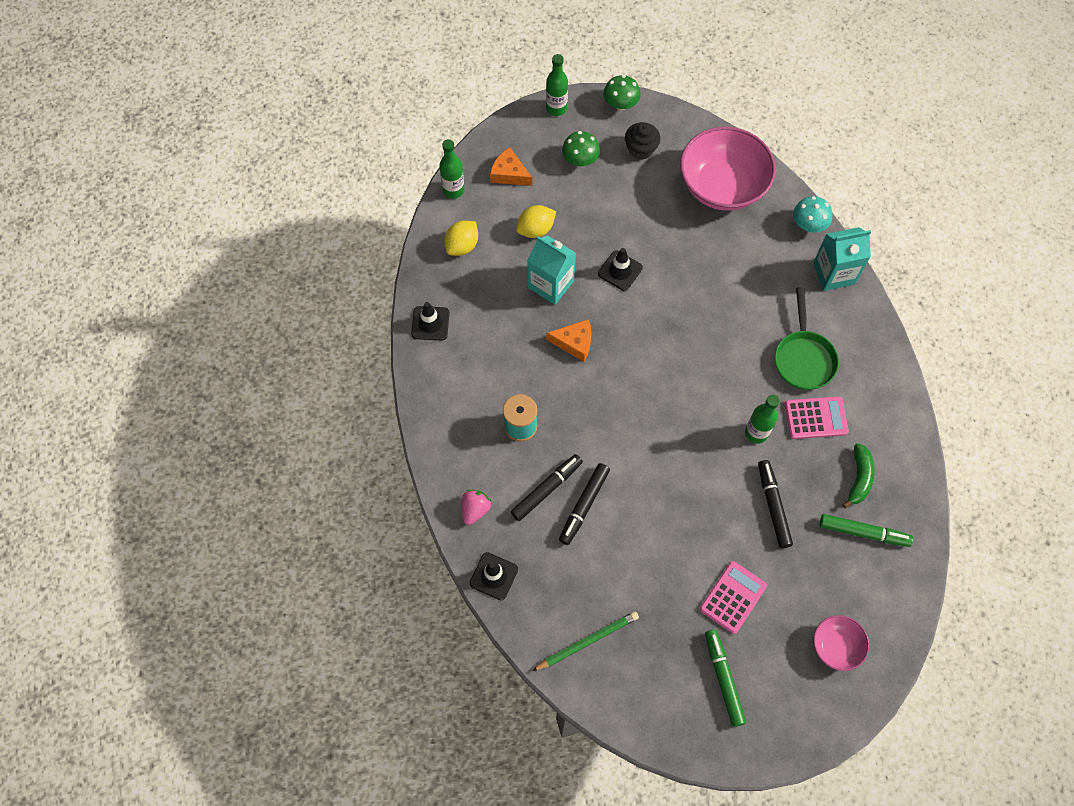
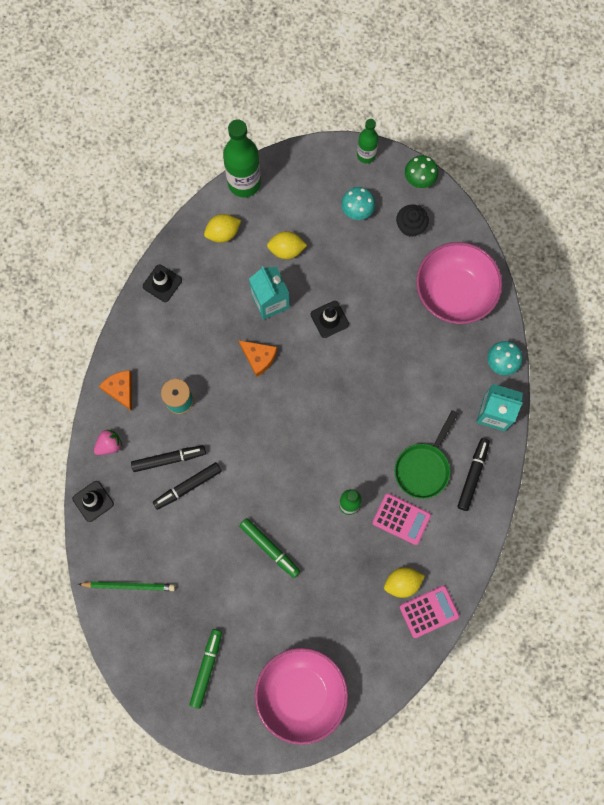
camera: 30 degrees right, 10 degrees up
(453, 190) = (244, 183): green bottle -> green bottle, size x1.73
(509, 173) = (295, 192): orange cheese -> orange cheese (121, 389)
(580, 159) = (357, 209): green mushroom -> turquoise mushroom
(733, 597) = (251, 615): pink calculator -> pink calculator (429, 611)
(773, 506) = (324, 567): black marker -> black marker (472, 475)
(836, 646) = (301, 693): pink bowl -> pink bowl, size x2.01
(859, 478) = (402, 583): green banana -> yellow lemon
(863, 532) = (377, 624): green marker -> green marker (269, 548)

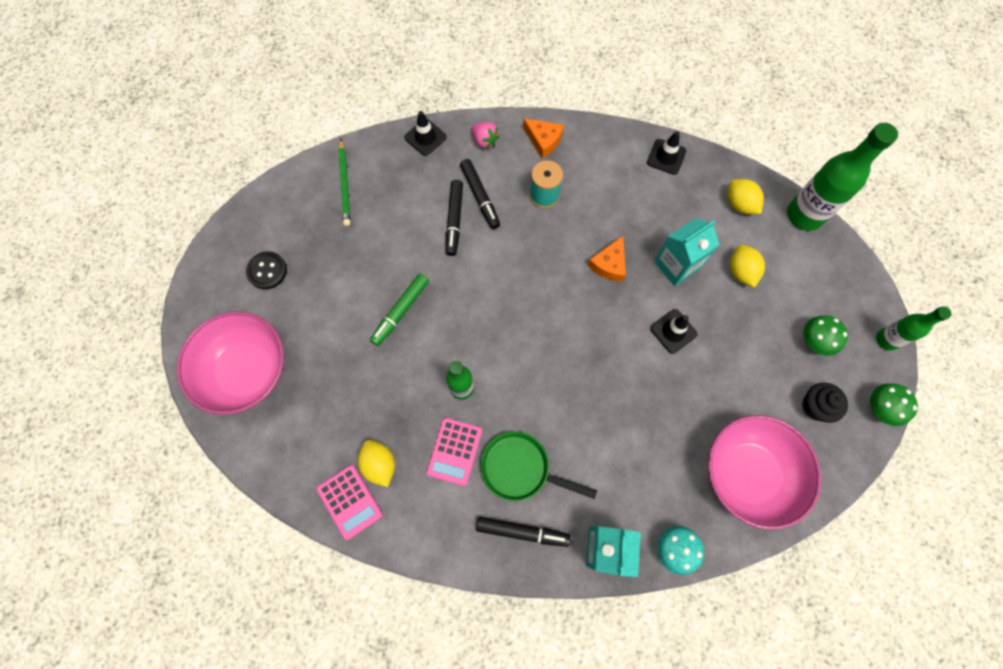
camera: 80 degrees right, 5 degrees down
(121, 389) = (543, 140): orange cheese -> orange cheese turned 75 degrees clockwise
(188, 486) = (454, 220): black marker -> black marker turned 135 degrees counterclockwise
(206, 668) = (267, 271): green marker -> black button
(357, 209) = (815, 341): turquoise mushroom -> green mushroom

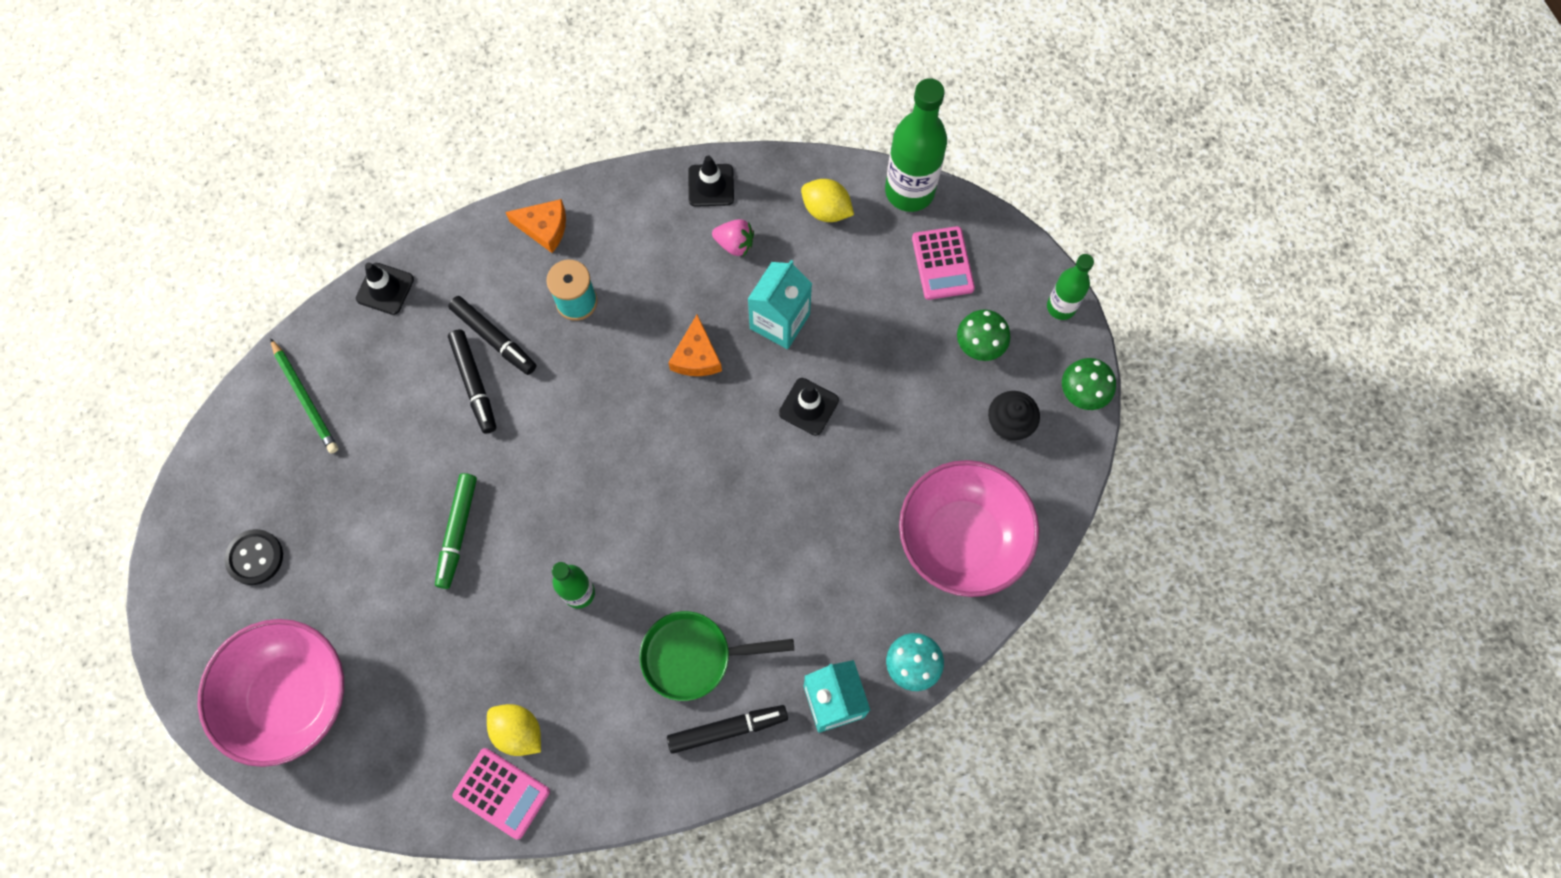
camera: 25 degrees left, 0 degrees up
(454, 451) = (604, 673): pink calculator -> pink calculator (942, 263)
(484, 141) = (467, 261): pink strawberry -> pink strawberry (735, 244)
(741, 272) = (861, 296): yellow lemon -> none

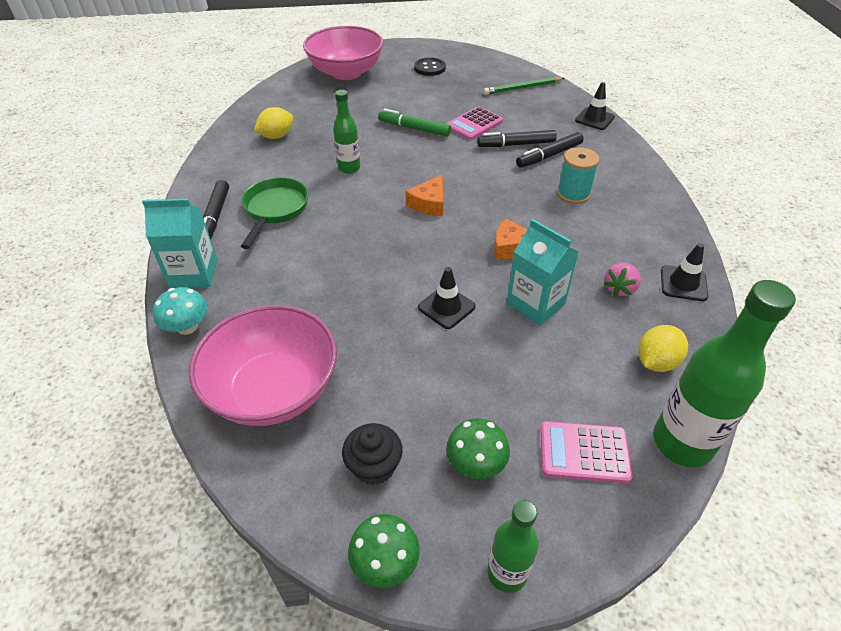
camera: 105 degrees right, 25 degrees down
(502, 793) = (246, 127): pink calculator -> pink calculator (474, 124)
(544, 228) = (640, 187): orange cheese -> orange cheese (429, 203)

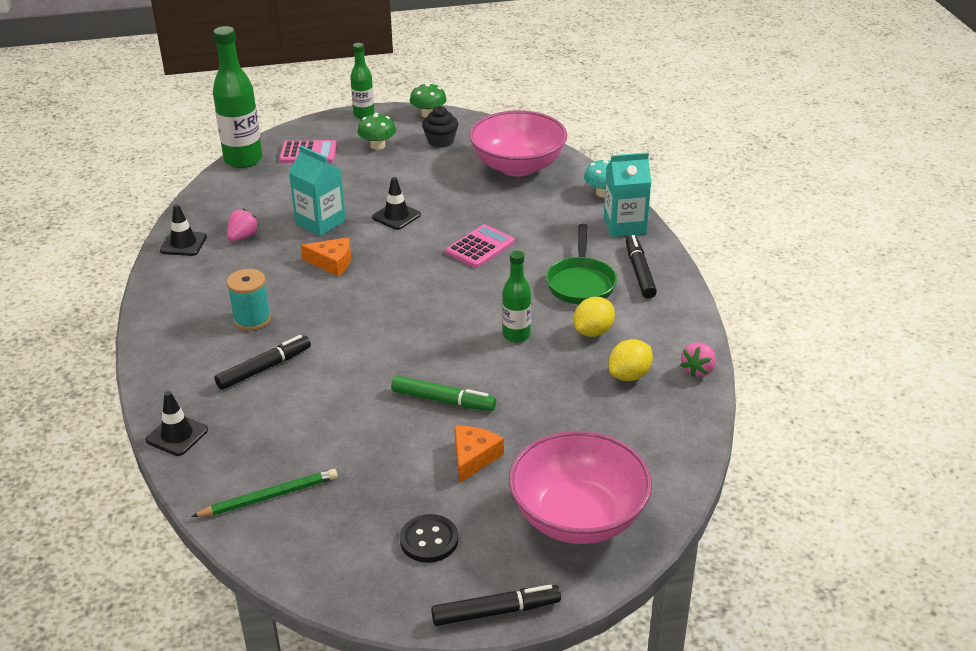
camera: 175 degrees right, 10 degrees down
(225, 137) = (698, 370): none -> pink strawberry
(429, 203) = (416, 299): orange cheese -> orange cheese (474, 457)
(474, 124) = (357, 414): pink calculator -> pink calculator (480, 247)
(516, 144) = (303, 383): black marker -> black marker (495, 612)
(656, 362) = (238, 194): yellow lemon -> yellow lemon (593, 331)

